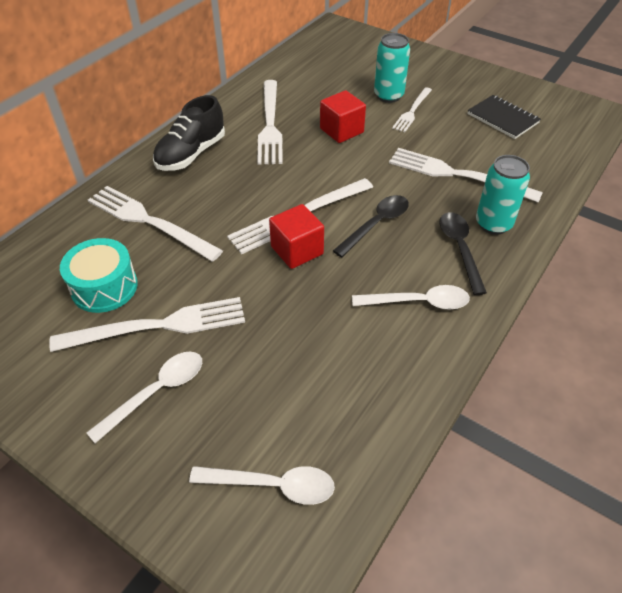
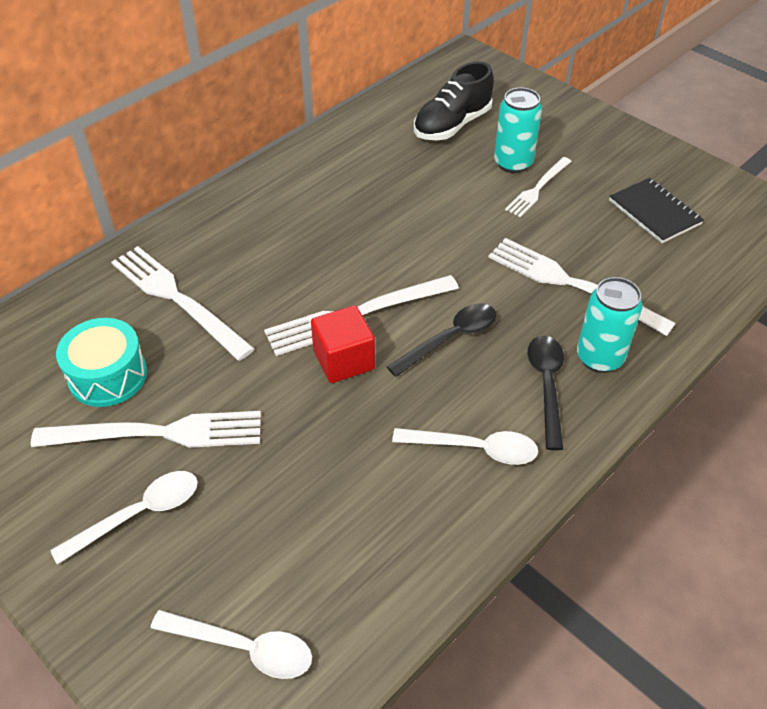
camera: 10 degrees right, 0 degrees up
(191, 154) = (246, 216): black shoe -> black shoe (452, 125)
(270, 124) = (352, 187): white fork -> none
(341, 130) = (440, 205): red cube -> none

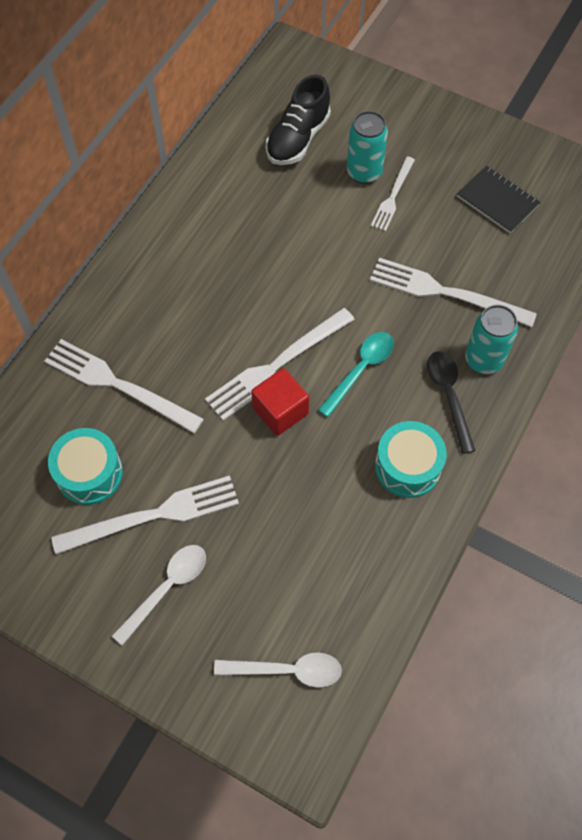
camera: 15 degrees left, 15 degrees up
(450, 339) = (360, 370): black spoon -> turquoise spoon
(474, 449) = (407, 466): white spoon -> turquoise drum

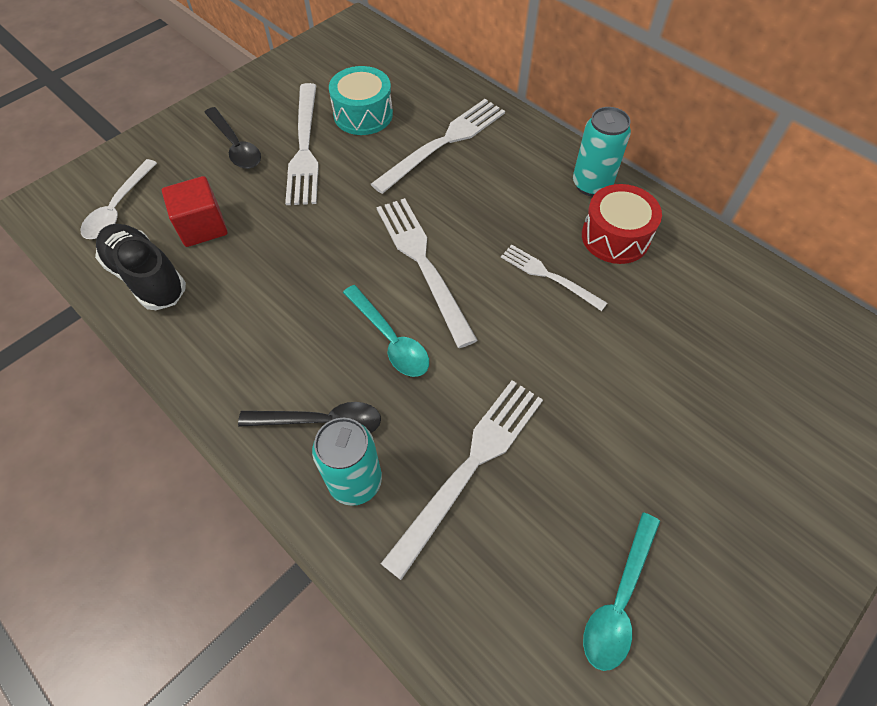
camera: 105 degrees right, 5 degrees down
(167, 588) = (235, 146): white spoon -> black spoon
(206, 231) = (615, 237): none -> red drum
(280, 411) = (368, 256): red cube -> red cube (202, 227)
(298, 139) = (756, 357): black shoe -> black shoe (147, 277)
(364, 172) = (691, 422): turquoise can -> turquoise can (591, 184)
(393, 196) = (645, 447): white fork -> white fork (549, 276)
(407, 466) = (255, 353): turquoise drum -> none
(497, 201) = (619, 600): black notebook -> turquoise spoon

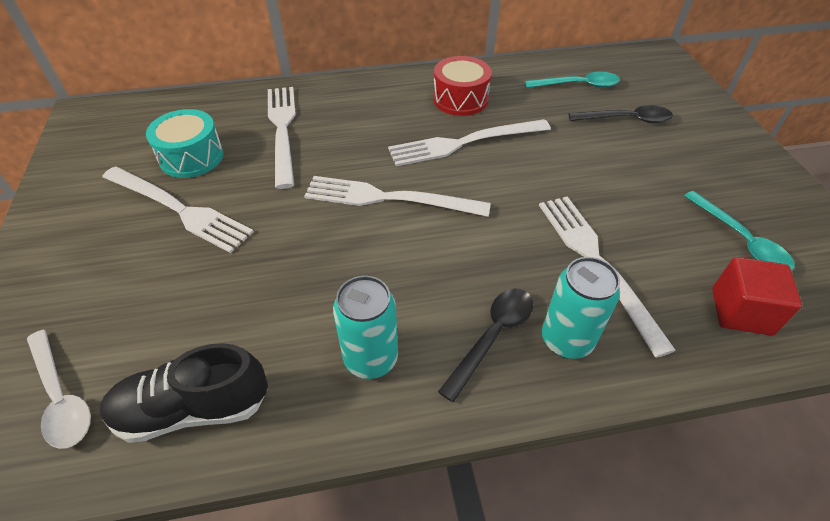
camera: 55 degrees left, 10 degrees down
(202, 227) = (181, 329): red cube -> red cube (741, 311)
(235, 146) = (110, 256): black spoon -> black spoon (626, 119)
(390, 339) = (445, 252): turquoise spoon -> turquoise spoon (578, 85)
(549, 276) = (464, 143): white fork -> white fork, size x1.68
(591, 184) = (406, 86): turquoise can -> turquoise can (371, 359)

